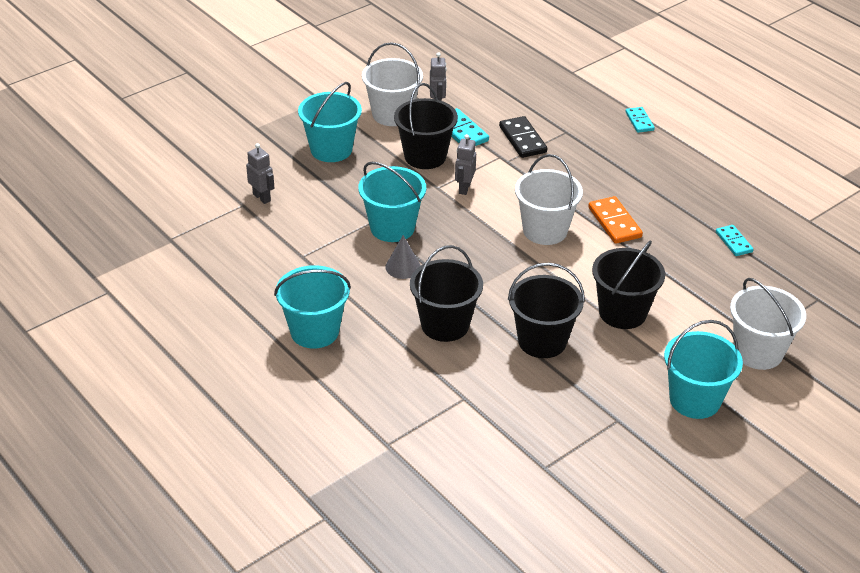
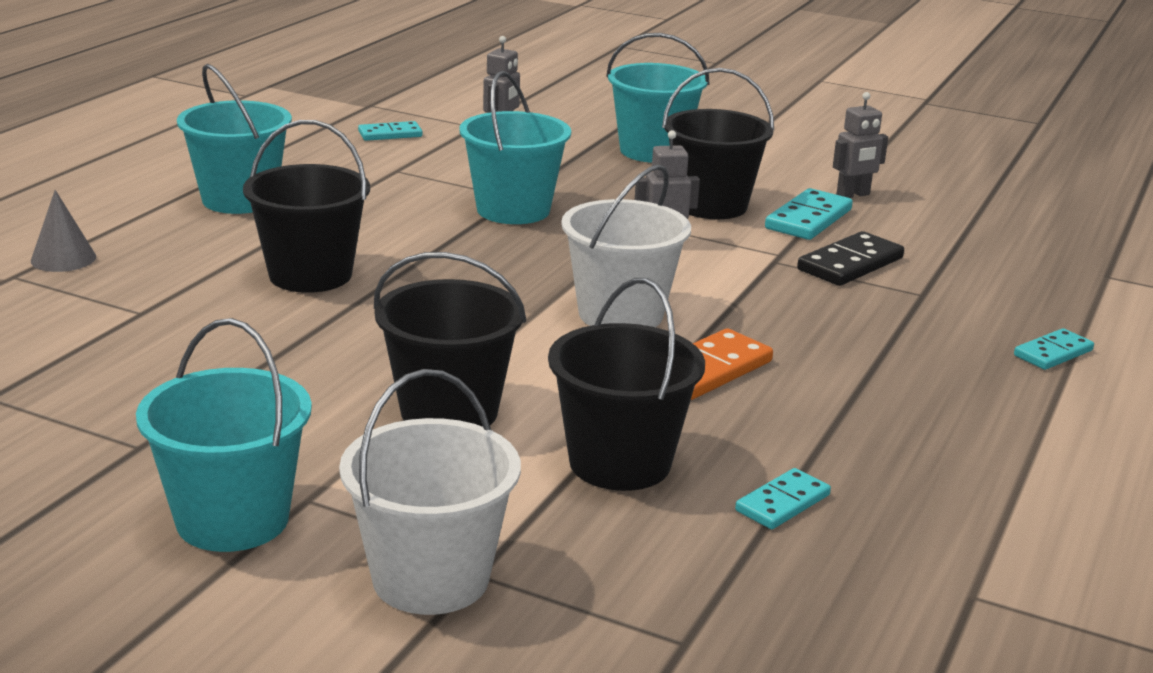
camera: 65 degrees right, 15 degrees down
(235, 244) = (390, 134): none -> turquoise domino
(392, 114) = (786, 172): white bucket -> none
(403, 267) = (426, 229): grey cone -> grey cone (63, 258)
(542, 341) = (319, 351): black bucket -> black bucket (619, 463)

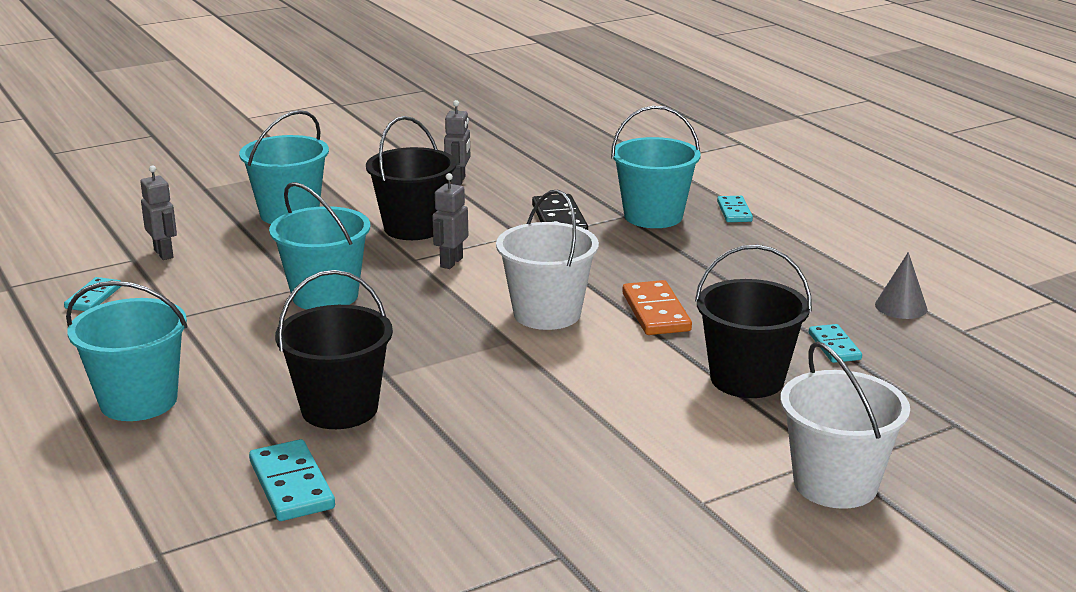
camera: 55 degrees left, 0 degrees up
(63, 258) = (152, 518): grey cone -> grey cone (901, 307)
(232, 520) = (705, 539): turquoise bucket -> turquoise bucket (653, 216)
(449, 411) = (626, 416): black bucket -> none
(808, 219) = (477, 207): turquoise domino -> turquoise domino (292, 485)

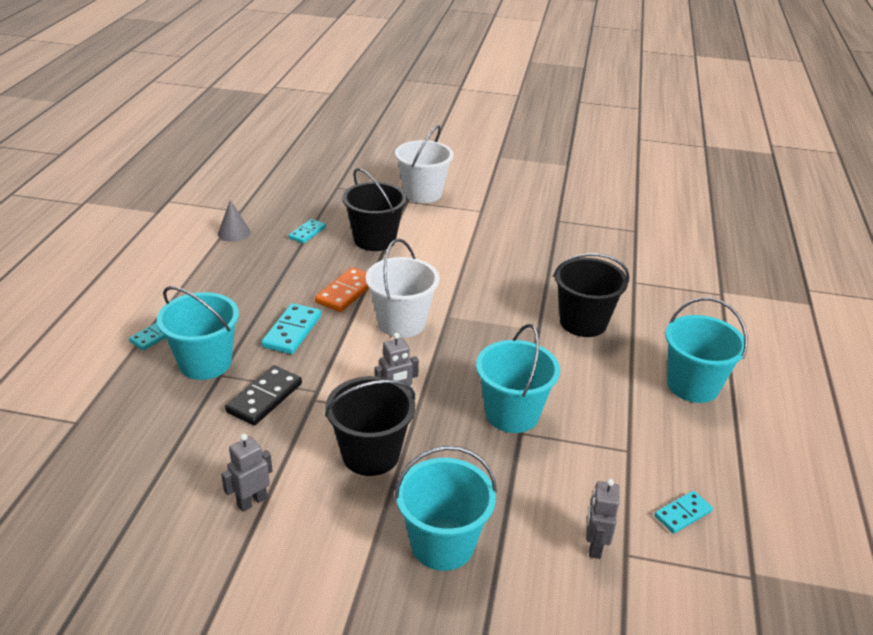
camera: 140 degrees left, 10 degrees up
(292, 485) = (640, 295): turquoise domino -> turquoise domino (292, 331)

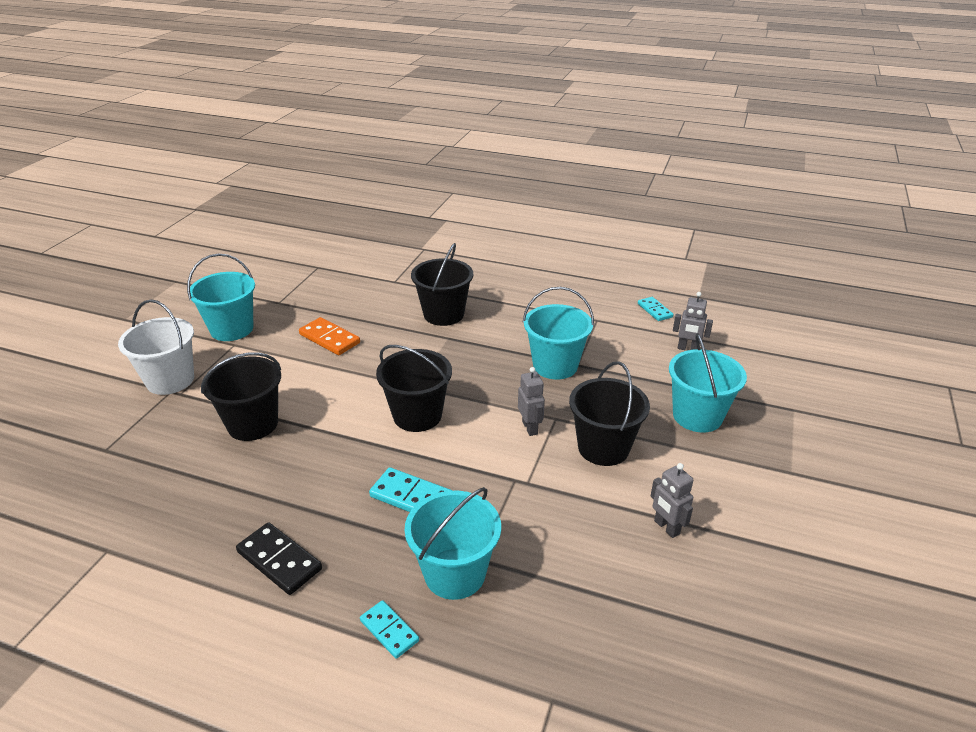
camera: 80 degrees left, 0 degrees up
(234, 233) = (166, 555): grey cone -> none
(264, 398) = (522, 520): black domino -> black domino (279, 561)
(307, 233) = (207, 480): turquoise domino -> none
(346, 292) = (351, 451): orange domino -> orange domino (330, 339)
(401, 323) = (417, 415): white bucket -> black bucket
(692, 385) = (529, 282): turquoise bucket -> turquoise bucket (232, 329)

